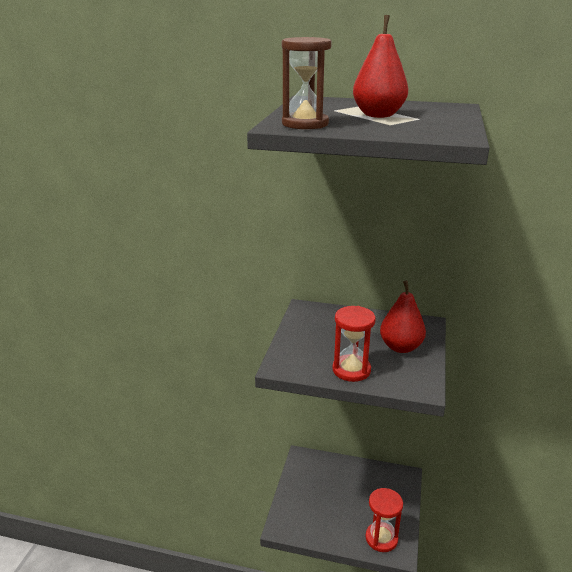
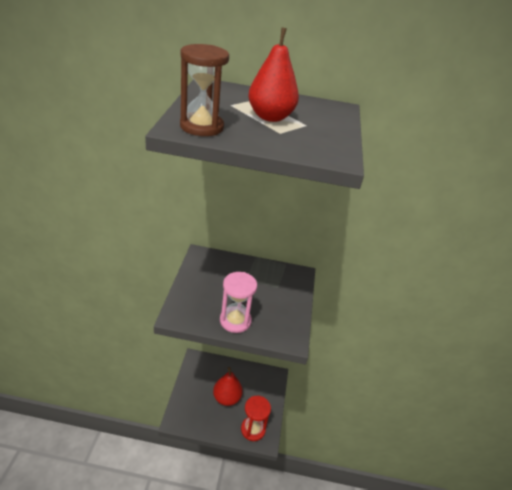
camera: 10 degrees left, 10 degrees up
(351, 370) = (235, 321): red hourglass -> pink hourglass
(401, 347) = (277, 298): red pear -> red pear (227, 398)

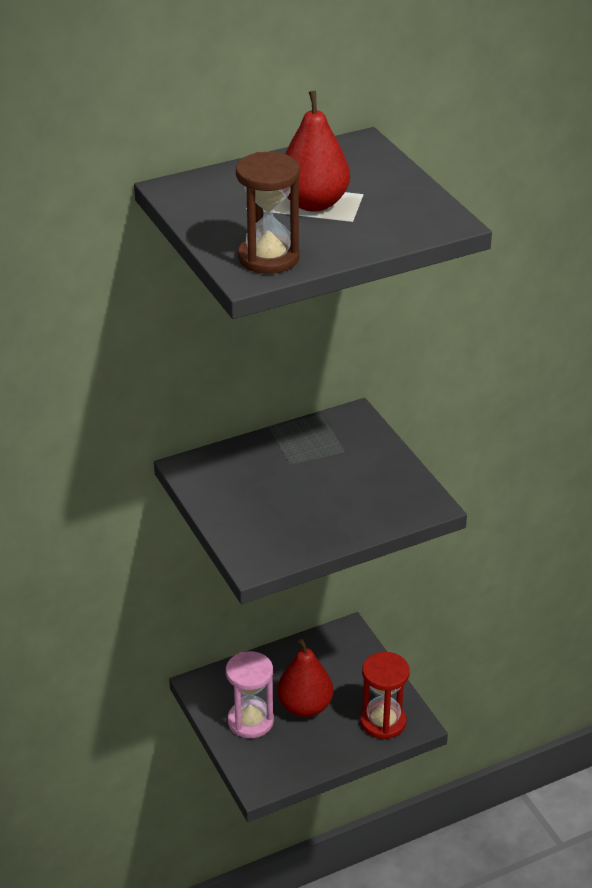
camera: 30 degrees left, 0 degrees up
(235, 321) = (336, 523): pink hourglass -> pink hourglass (250, 721)

